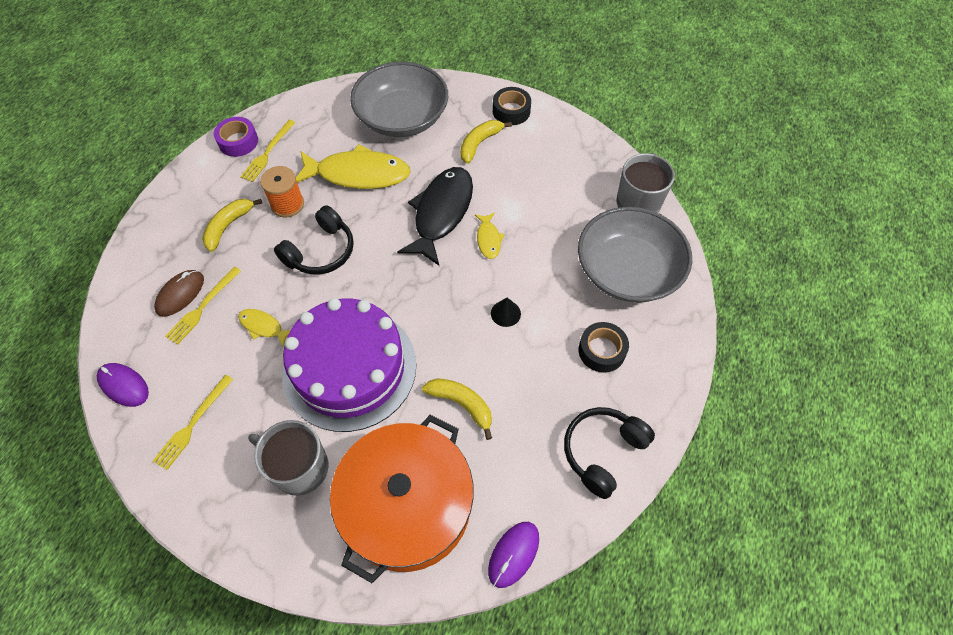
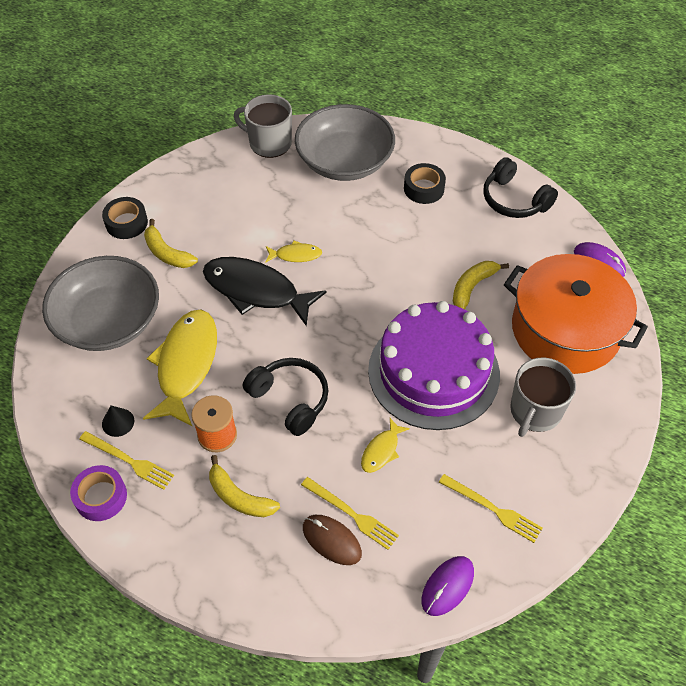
camera: 85 degrees left, 5 degrees down
(505, 313) = (381, 249): black cone -> black cone (118, 422)

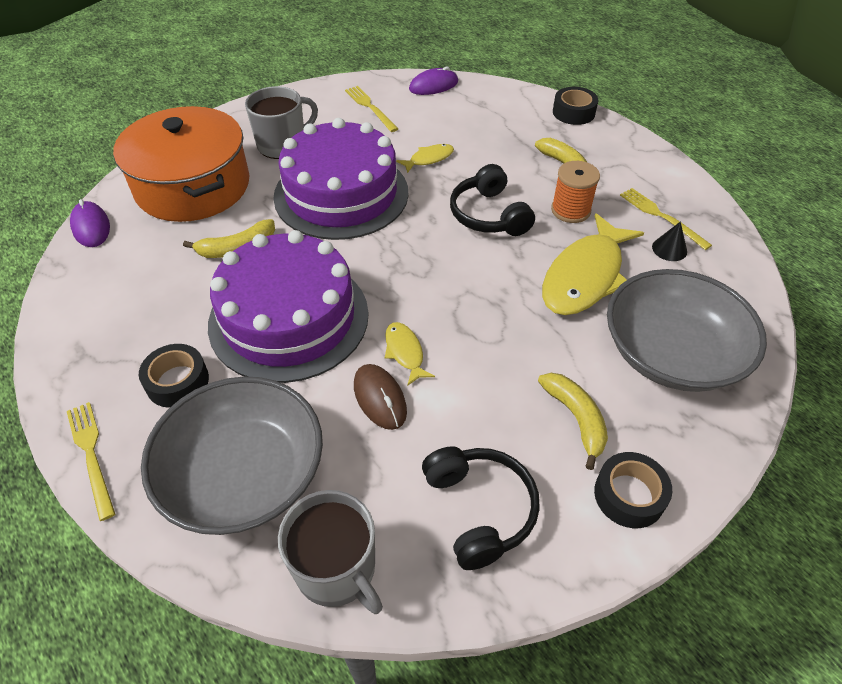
camera: 155 degrees left, 5 degrees down
(101, 497) = (691, 200): purple tape -> none
(256, 291) = (475, 326): black fish -> none
(256, 604) = (573, 112): none -> black tape
(295, 255) = (405, 352): yellow fish -> yellow fish turned 45 degrees clockwise
(331, 540) = (501, 125): brown mouse -> brown mouse (380, 398)
(352, 514) = (478, 133): yellow fork -> yellow fork (91, 455)
(389, 249) = (289, 318): none -> purple cake
(514, 200) = (89, 323): black headphones -> black headphones (479, 510)

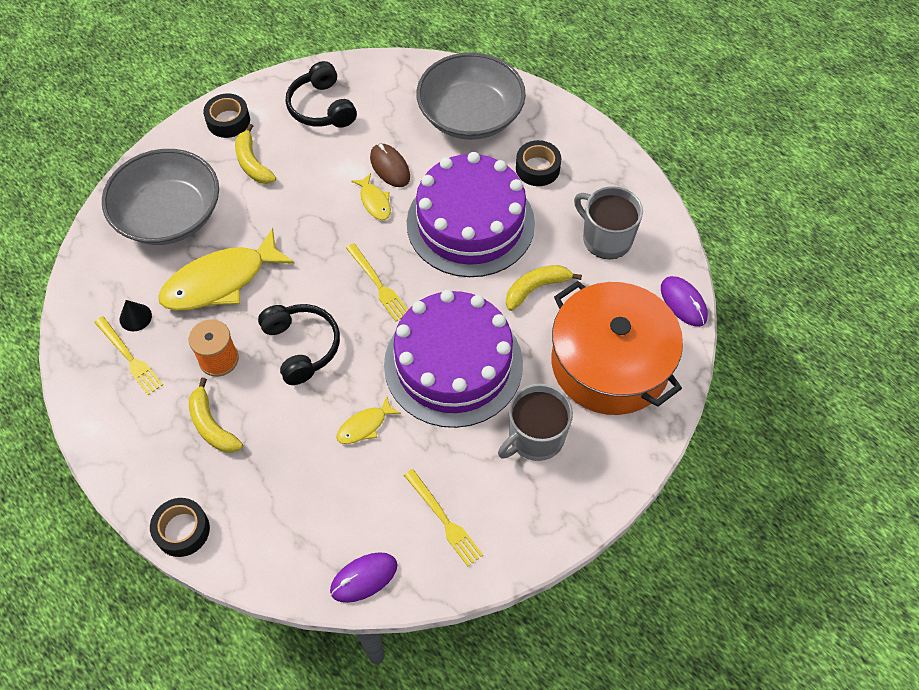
camera: 175 degrees right, 10 degrees up
(91, 455) = (572, 120): yellow fork -> yellow fork (378, 284)
(337, 569) = (403, 75): grey mug -> grey mug (606, 238)
(585, 276) = (221, 281): yellow fish -> yellow fish turned 150 degrees counterclockwise

